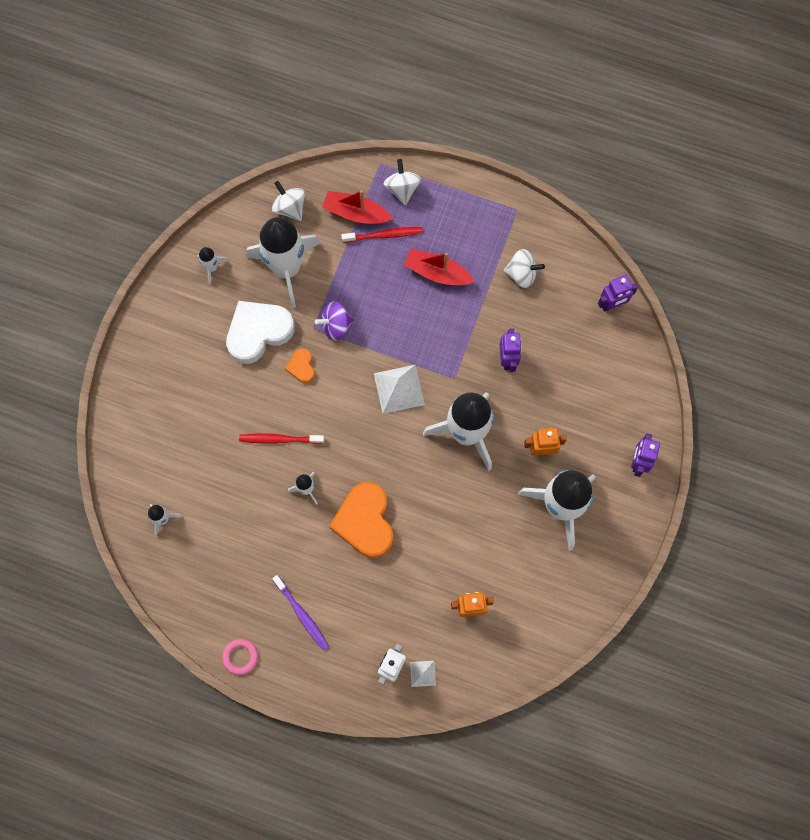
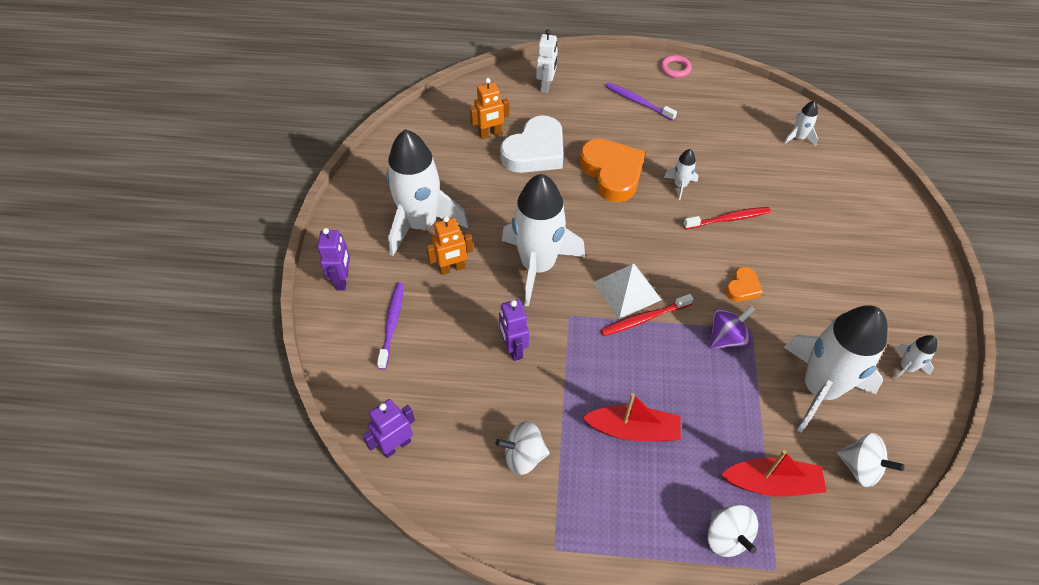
camera: 165 degrees right, 20 degrees down
(258, 332) = (809, 311): white heart -> white heart (535, 151)
(301, 367) = (742, 287): orange heart -> orange heart turned 60 degrees clockwise
(384, 235) = (721, 462): red toothbrush -> red toothbrush (644, 319)
(423, 673) = (518, 87): white pyramid -> none
(601, 407) = (392, 323): none -> purple toothbrush

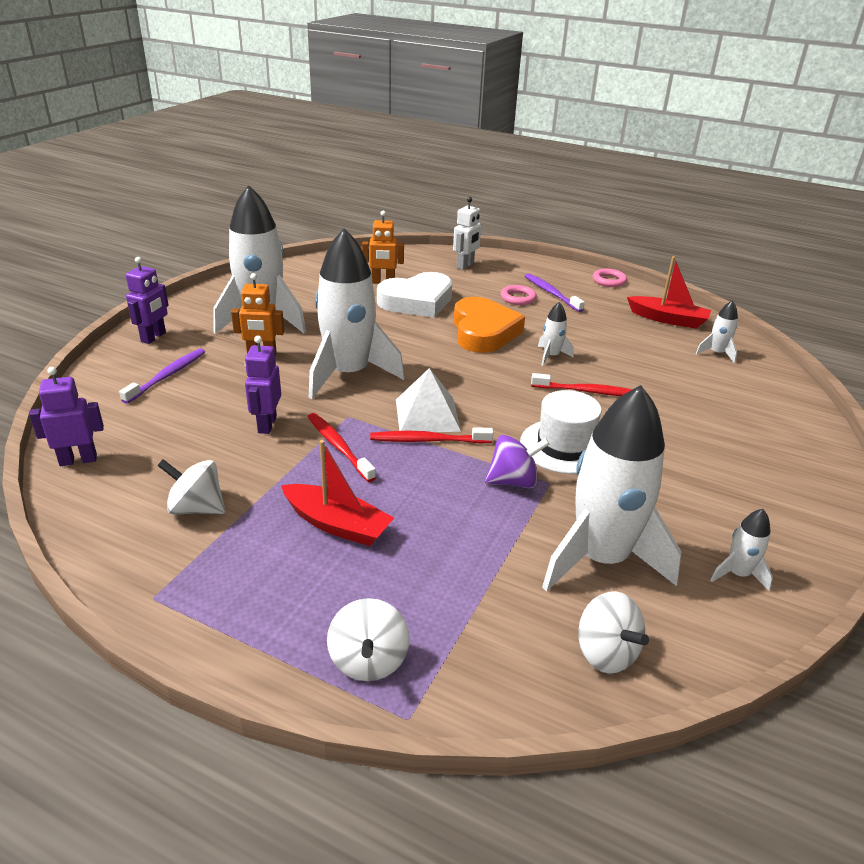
camera: 20 degrees right, 20 degrees down
(583, 351) = (338, 446): none -> red toothbrush
(615, 118) = (518, 298): none -> pink ring
(742, 287) = (564, 446): orange heart -> white hat
(772, 483) = (470, 627): red boat -> red boat (668, 319)

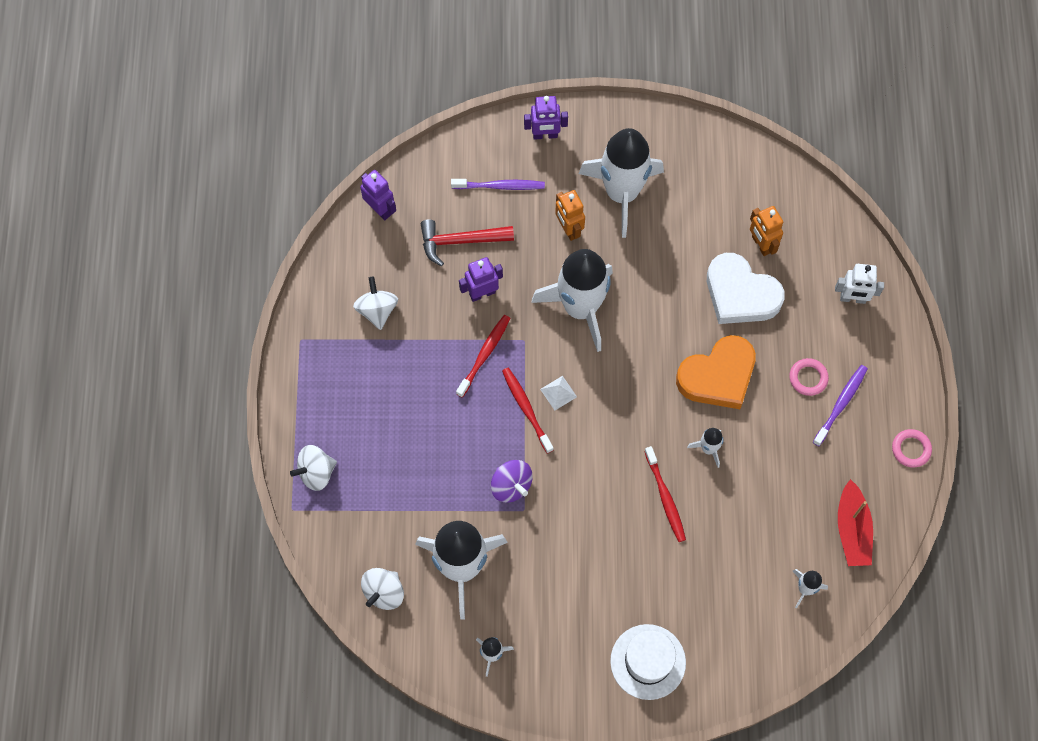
camera: 65 degrees right, 35 degrees up
(192, 418) = (460, 241): none -> red hammer
(337, 524) = (407, 399): red boat -> none
(427, 415) = (558, 393): white pyramid -> white pyramid, size x0.54
(564, 446) = (574, 505): white hat -> white hat (648, 662)

